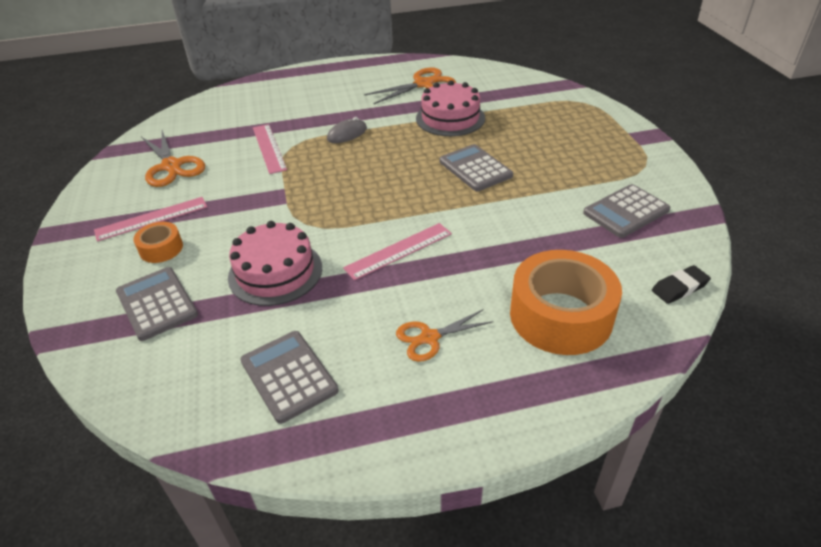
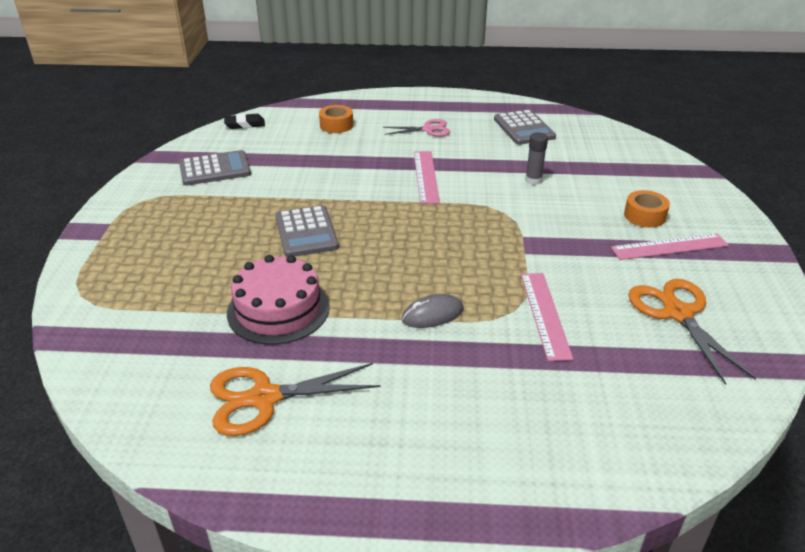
camera: 165 degrees left, 5 degrees down
(157, 304) = (629, 177): grey calculator -> none
(275, 272) = (533, 180): pink cake -> grey glue stick
(399, 251) = (425, 176): pink ruler -> pink ruler turned 75 degrees counterclockwise
(429, 337) = (428, 129): orange scissors -> pink scissors
(560, 315) = (336, 125): orange tape -> orange tape, size x0.48

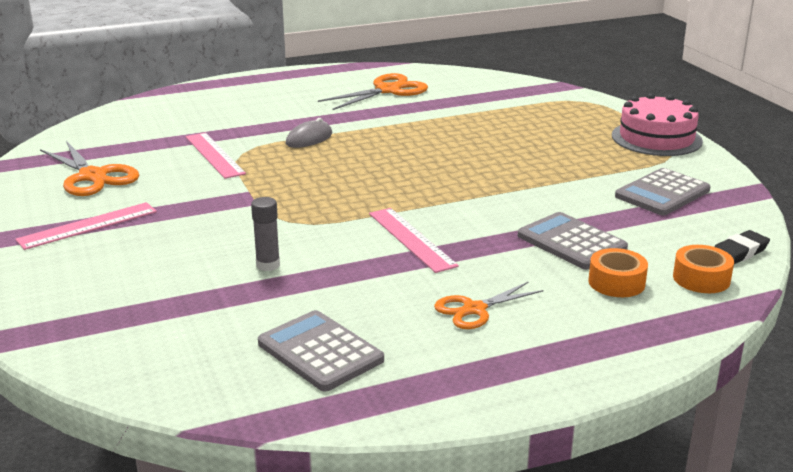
camera: 155 degrees right, 10 degrees down
(278, 309) = (432, 120): pink cake -> pink cake (656, 138)
(306, 232) = (477, 164): grey calculator -> grey calculator (571, 242)
(428, 129) = (474, 309): pink scissors -> orange scissors
(644, 216) = (112, 252): orange tape -> orange tape (701, 279)

